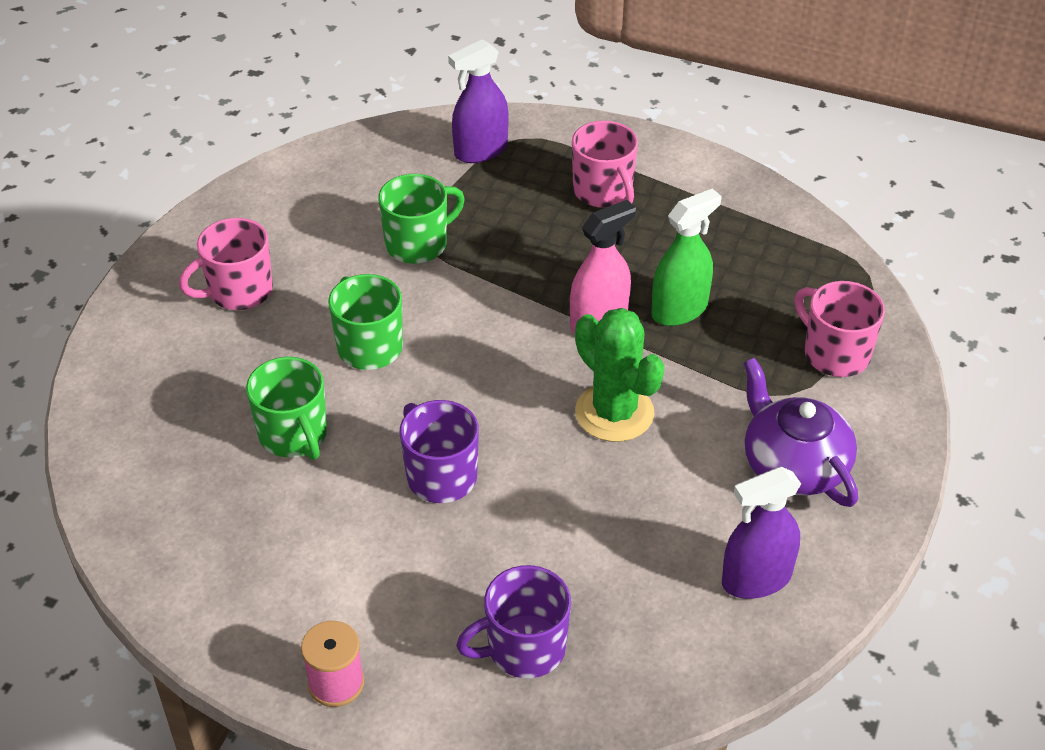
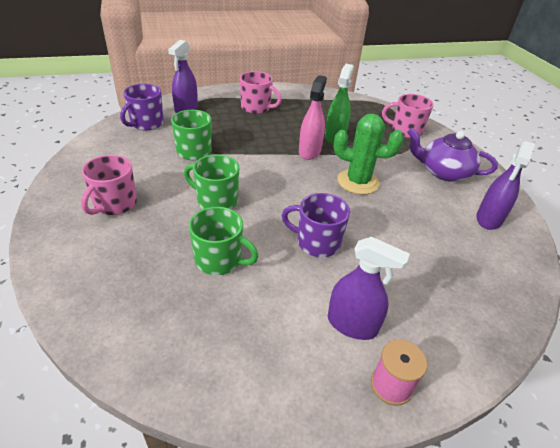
camera: 40 degrees left, 5 degrees down
(367, 598) = (352, 324): none -> purple spray bottle
(524, 648) = (450, 303): purple mug -> purple mug (146, 124)

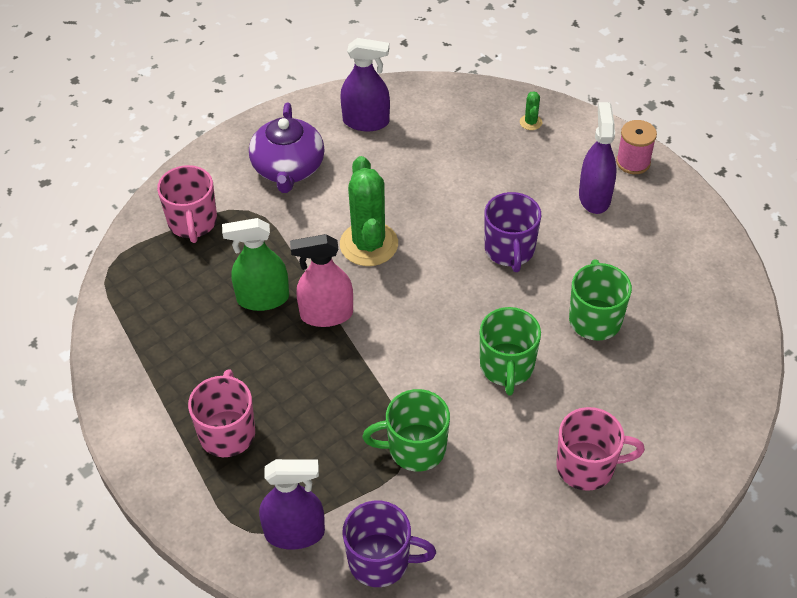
camera: 110 degrees left, 10 degrees up
(474, 322) = (530, 122): none -> green cactus

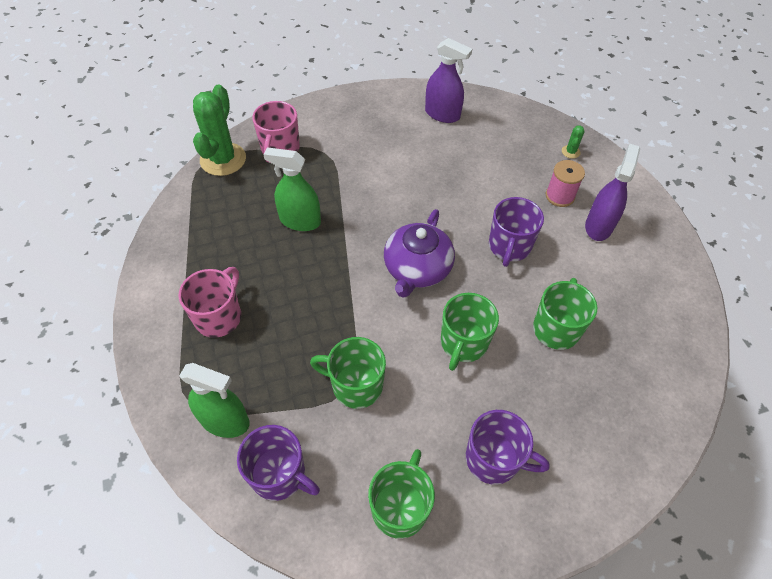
camera: 20 degrees right, 5 degrees up
(288, 168) = (368, 131): purple teapot -> purple teapot (417, 269)
(295, 533) = (225, 421): purple spray bottle -> green spray bottle
(326, 314) = (341, 249): pink spray bottle -> none
(369, 244) = (400, 206): green cactus -> green cactus (223, 159)
(516, 543) = (400, 506): none -> green mug
(587, 466) = (494, 459): pink mug -> purple mug
(633, 162) = (643, 208): pink spool -> pink spool (560, 196)

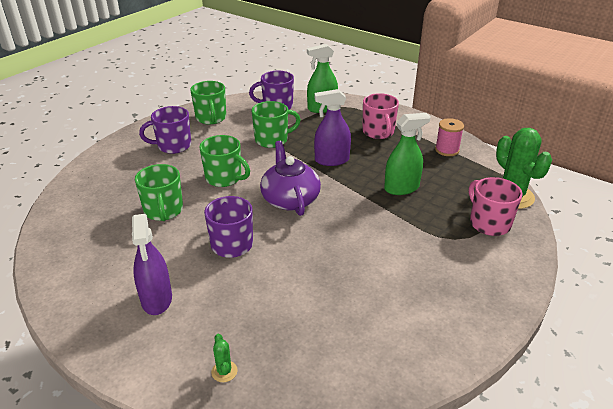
camera: 145 degrees right, 20 degrees down
(442, 114) = (402, 338): purple spray bottle -> purple spray bottle (331, 160)
(463, 343) = (224, 178): green mug -> green mug turned 135 degrees clockwise
(560, 196) = (210, 310): pink spool -> pink spool (447, 150)

